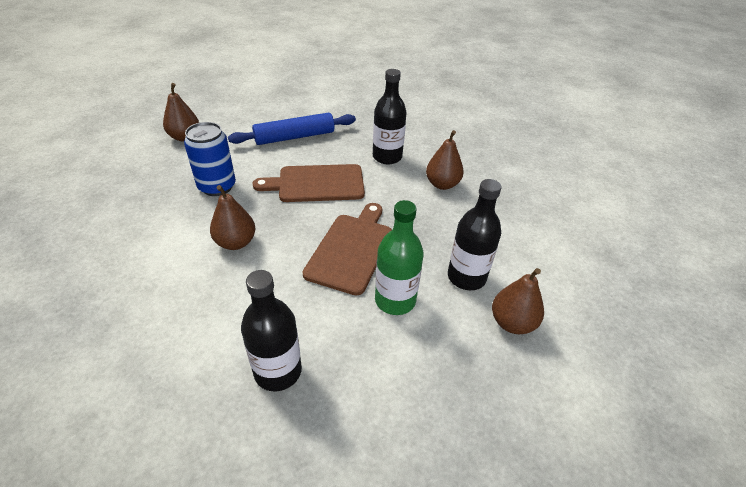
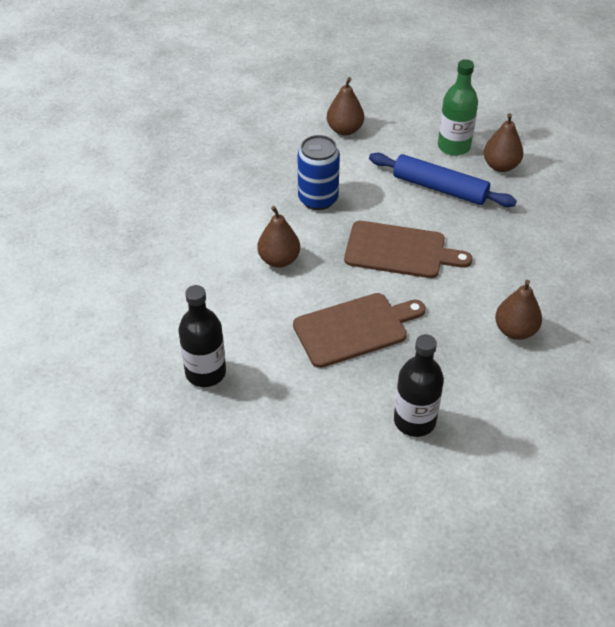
camera: 50 degrees right, 5 degrees up
(316, 184) = (400, 250): brown cutting board -> brown cutting board turned 150 degrees clockwise
(387, 157) = (500, 266): black bottle -> none
(395, 300) = (335, 391): green bottle -> green bottle (454, 146)
(512, 323) = (399, 479): brown pear -> brown pear (500, 166)

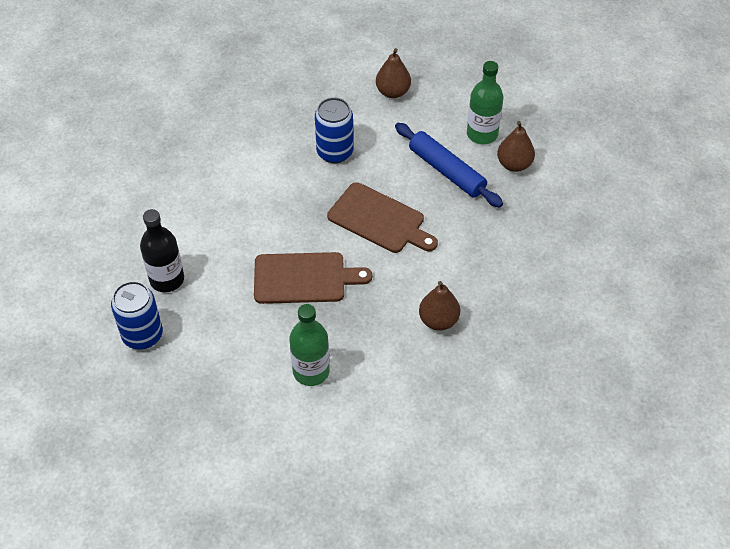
camera: 20 degrees right, 5 degrees up
(208, 439) = (142, 335): none -> blue can
(279, 260) = (273, 199): brown pear -> none
(414, 421) = (311, 371): black bottle -> green bottle

